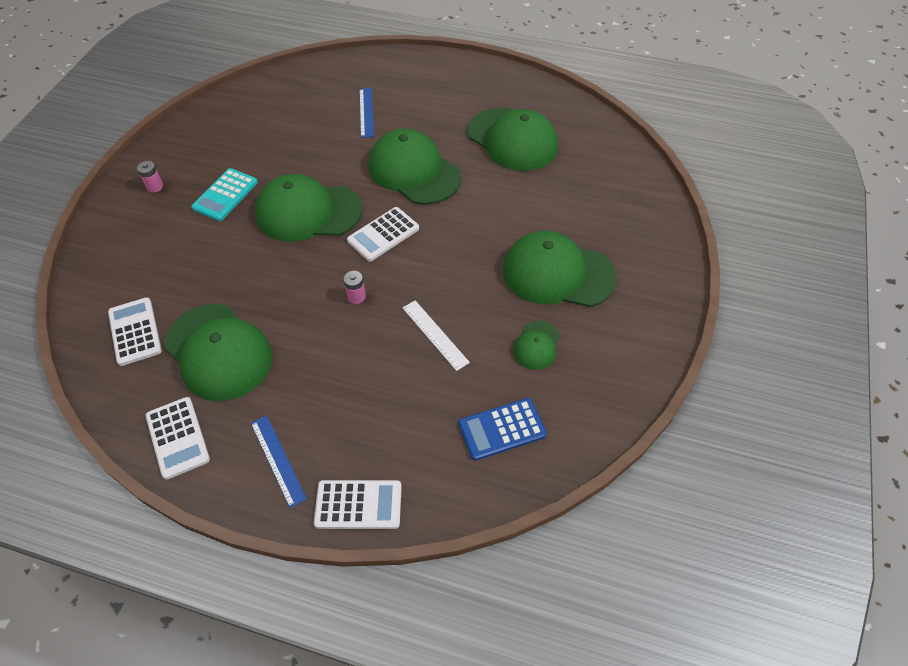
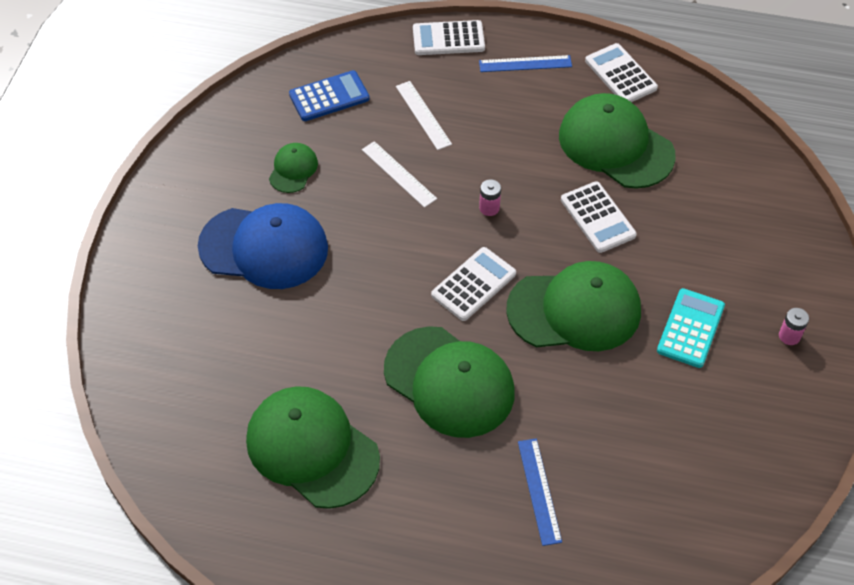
camera: 175 degrees right, 0 degrees up
(135, 331) = (710, 159): white calculator -> white calculator (597, 217)
(278, 460) = (525, 64): blue ruler -> blue ruler turned 60 degrees counterclockwise
(403, 399) = (423, 115): none -> white ruler
(558, 273) = (264, 247): green cap -> blue cap

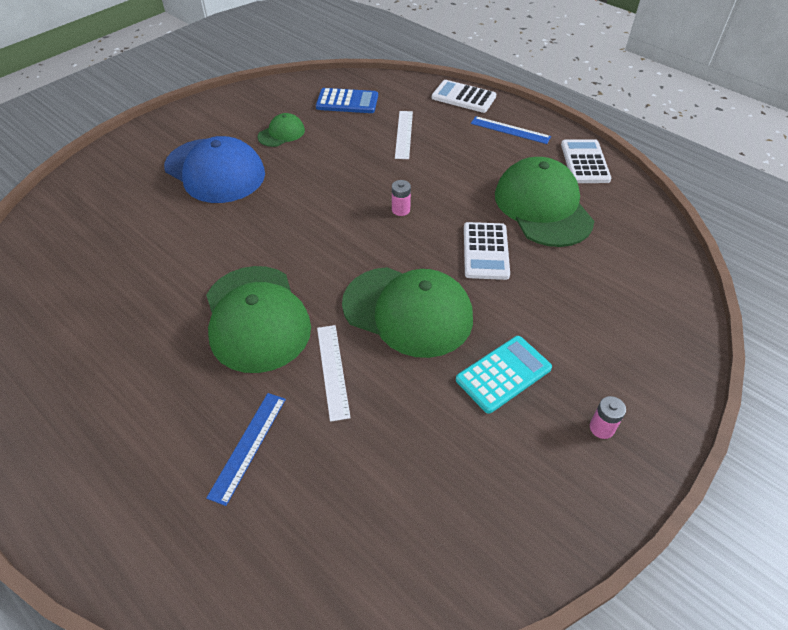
camera: 30 degrees right, 5 degrees down
(312, 449) = (109, 316): green cap -> none
(398, 174) = (352, 163): white ruler -> white ruler (332, 371)
(473, 284) = (341, 256): white calculator -> none

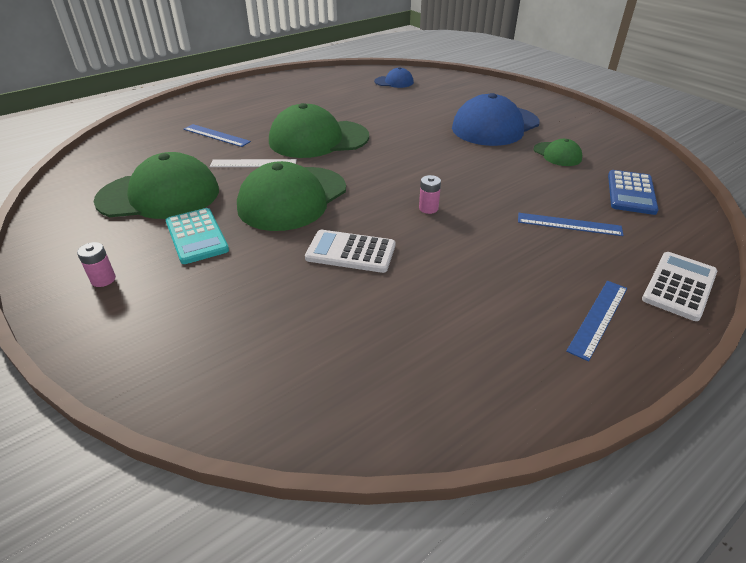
camera: 100 degrees right, 10 degrees down
(51, 267) = (394, 82): none -> blue cap
(403, 134) = (569, 224): white ruler -> blue ruler
(542, 207) = (416, 312): green cap -> green cap (159, 195)
(584, 162) = (519, 386): white calculator -> none

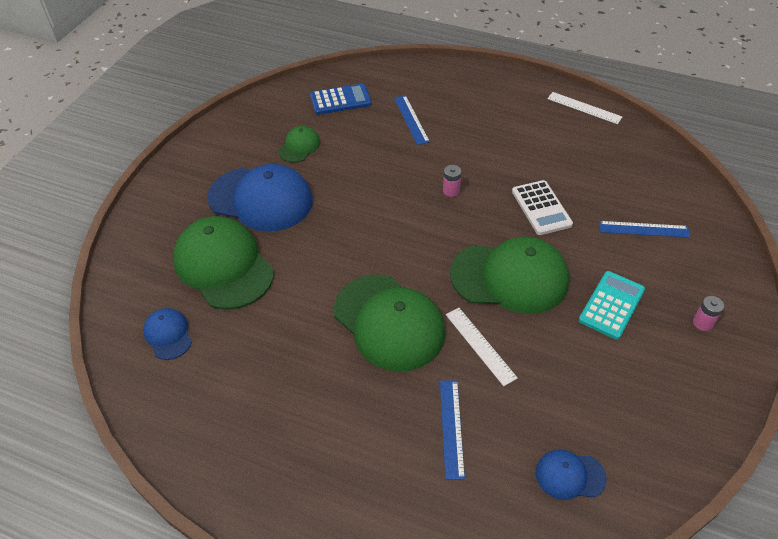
camera: 120 degrees left, 10 degrees up
(127, 159) = (569, 475): none -> blue cap
(159, 195) = (594, 379): green cap -> green cap (223, 266)
(512, 396) = (584, 108): none -> white ruler
(598, 318) = (499, 93): blue ruler -> blue ruler (644, 229)
(679, 286) = (442, 70): white calculator -> none

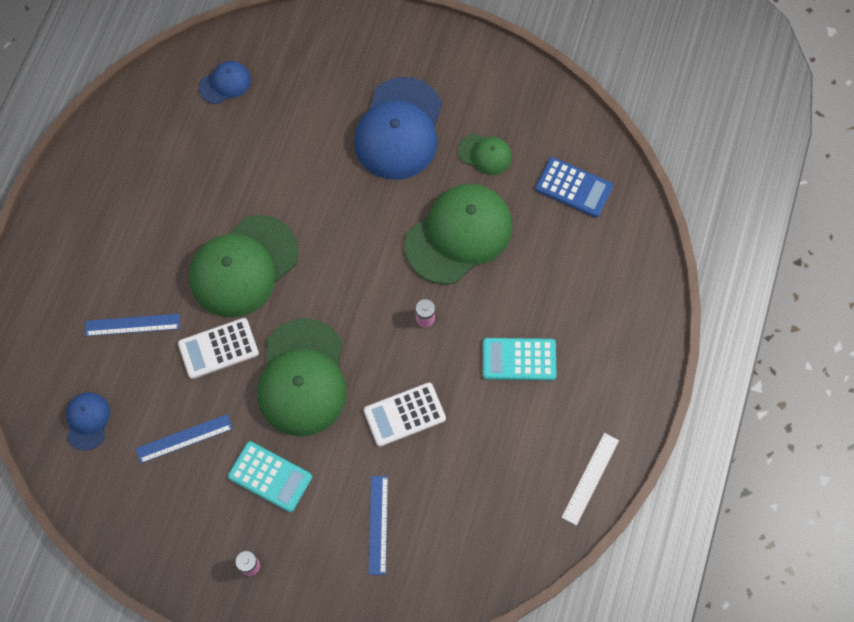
camera: 85 degrees right, 20 degrees up
(223, 266) = (307, 112): green cap -> green cap (459, 235)
(340, 100) = (573, 188): blue calculator -> blue calculator turned 45 degrees counterclockwise
(411, 119) = (545, 270): blue ruler -> blue ruler (184, 438)
(480, 345) = (218, 348): white ruler -> white calculator
(488, 138) = (519, 359): none -> turquoise calculator

